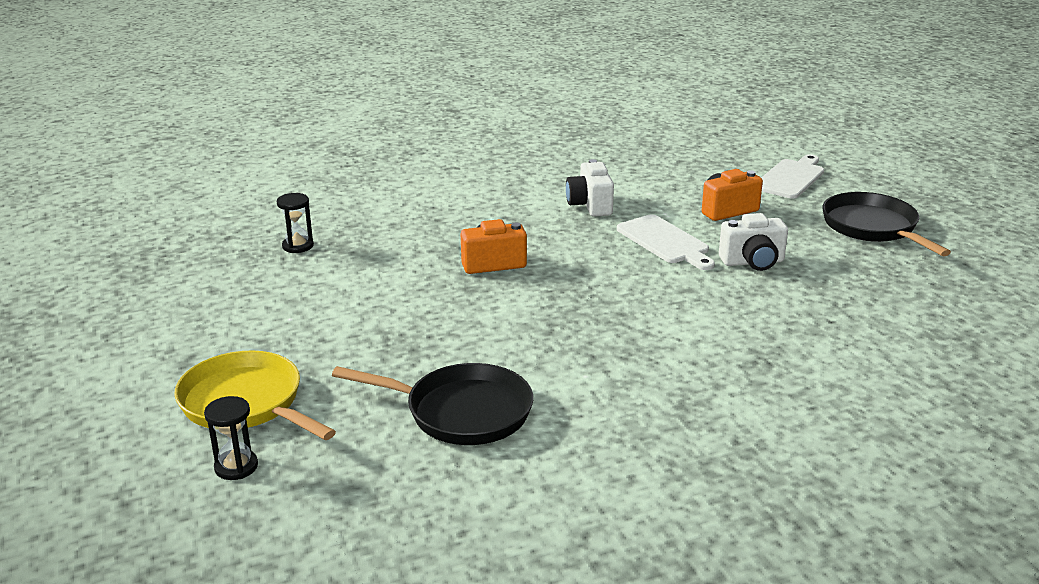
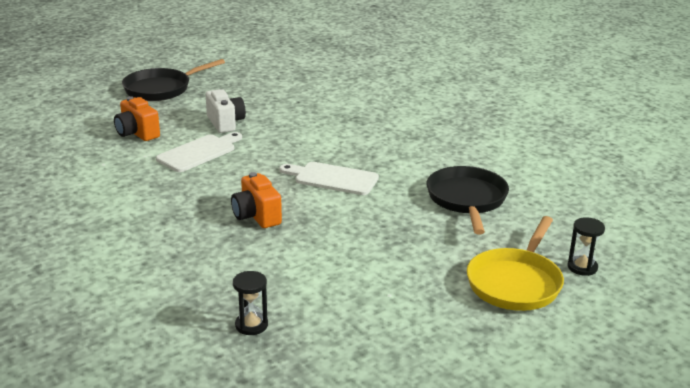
camera: 105 degrees left, 0 degrees up
(590, 205) = (133, 186): white camera -> none
(791, 178) = (71, 113): white cutting board -> white cutting board (332, 178)

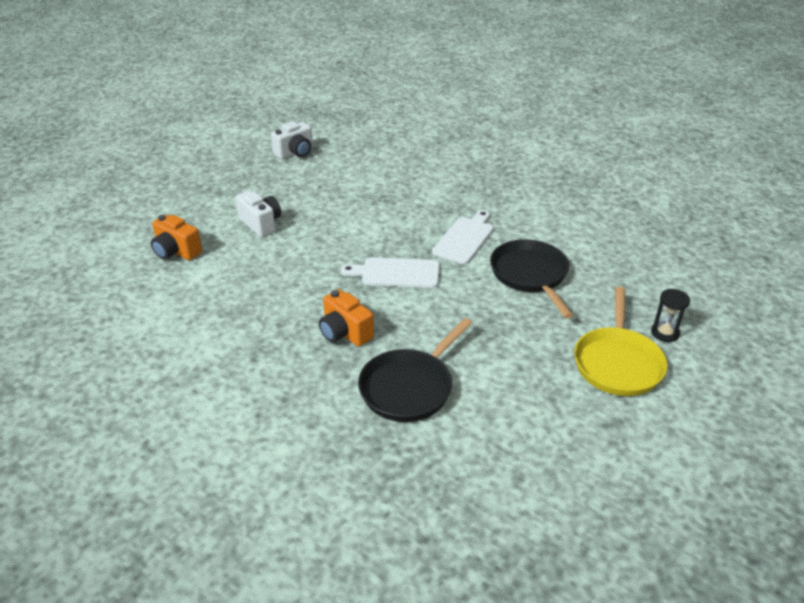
camera: 15 degrees left, 10 degrees up
(161, 89) = (176, 192): black pan -> black pan (410, 387)
(199, 152) = (251, 265): white cutting board -> white cutting board (465, 238)
(251, 325) = (402, 468): black hourglass -> none
(288, 73) = (295, 153): none -> white camera

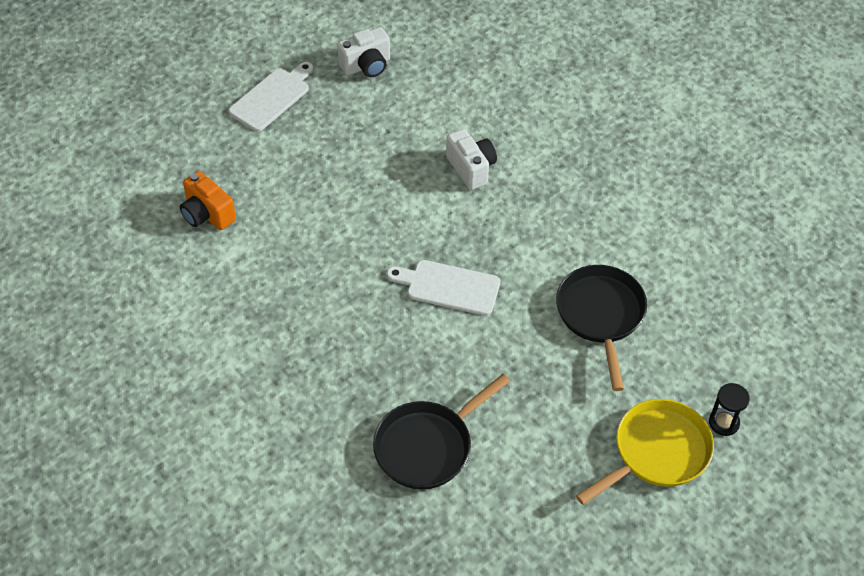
camera: 10 degrees right, 15 degrees up
(261, 224) = (307, 184): white camera -> white camera (471, 168)
(345, 333) = (375, 363): orange camera -> none
(465, 238) = (541, 246): white cutting board -> white cutting board (272, 97)
(617, 362) = (656, 452): yellow pan -> yellow pan turned 150 degrees counterclockwise

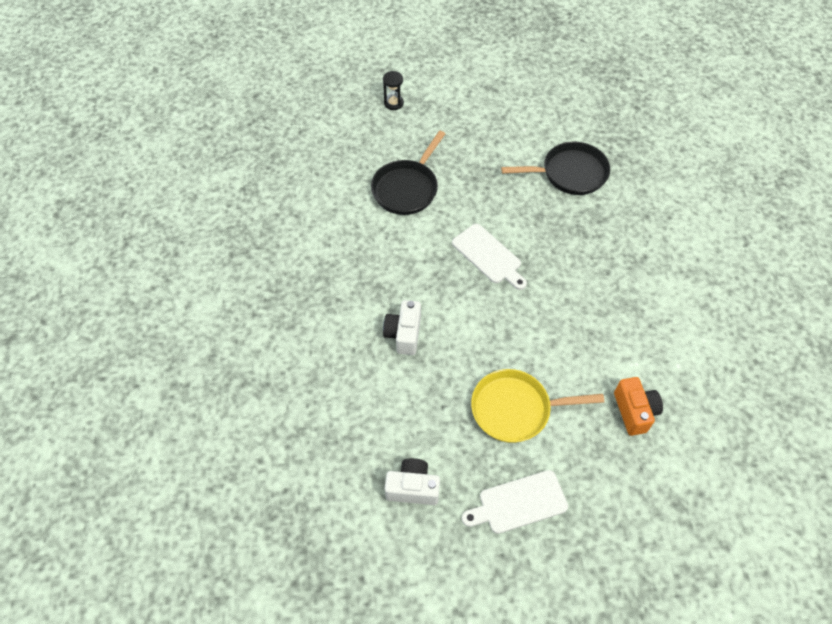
camera: 145 degrees left, 5 degrees up
(656, 452) = (443, 108): yellow pan -> yellow pan (516, 409)

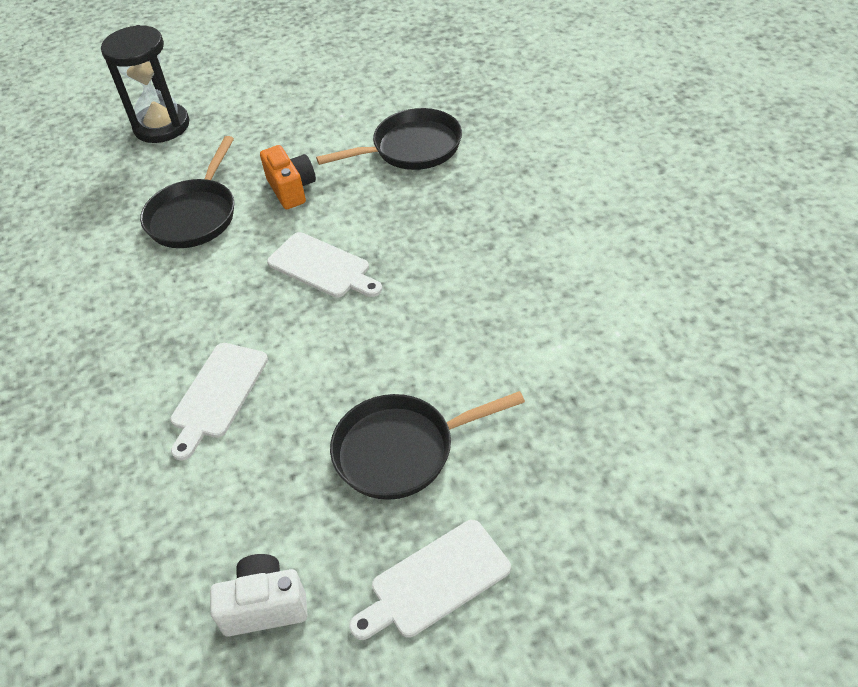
camera: 10 degrees left, 10 degrees down
(393, 103) = (162, 126): black hourglass -> black hourglass, size x2.10
(404, 334) = (217, 394): white camera -> white cutting board
(516, 409) = (402, 450): yellow pan -> black pan
(634, 411) = (573, 407): orange camera -> orange camera (291, 189)

